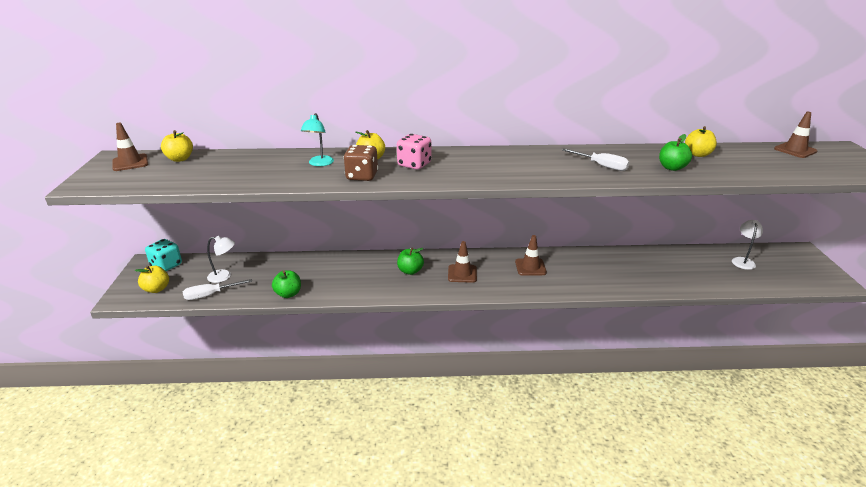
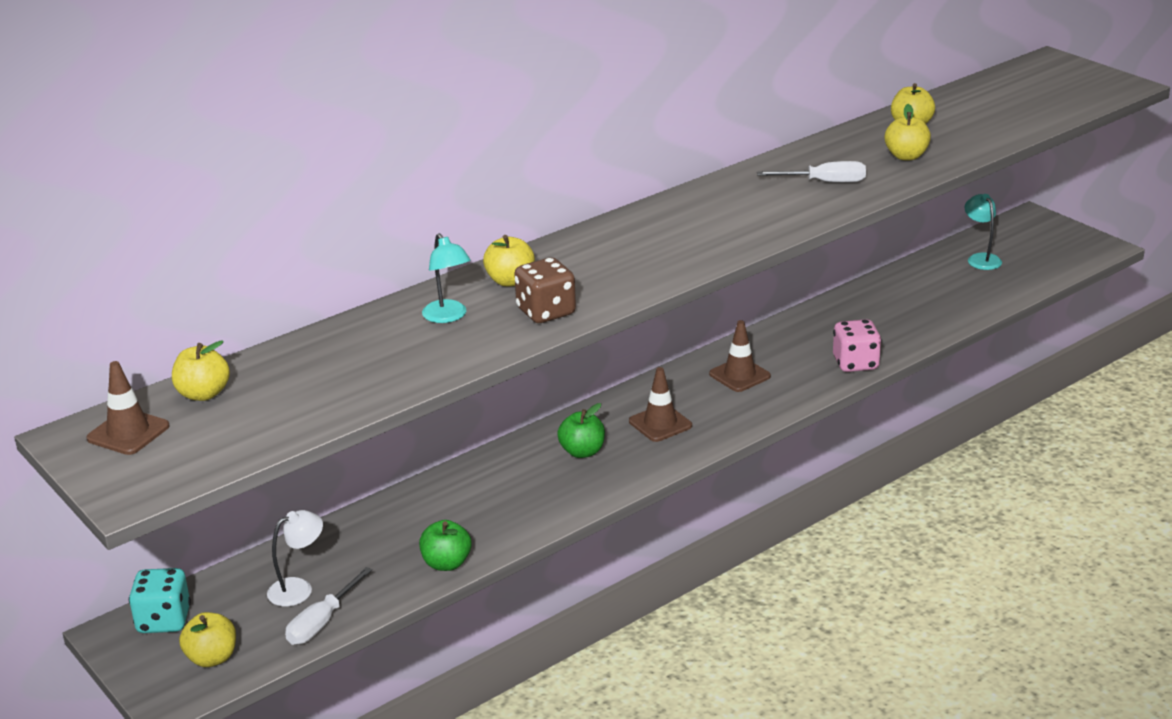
camera: 35 degrees left, 0 degrees up
(414, 164) = (587, 267): pink dice -> pink dice (855, 363)
(672, 168) = (906, 156): green apple -> yellow apple
(742, 261) = (981, 258): white lamp -> turquoise lamp
(795, 150) = (1006, 81): brown traffic cone -> none

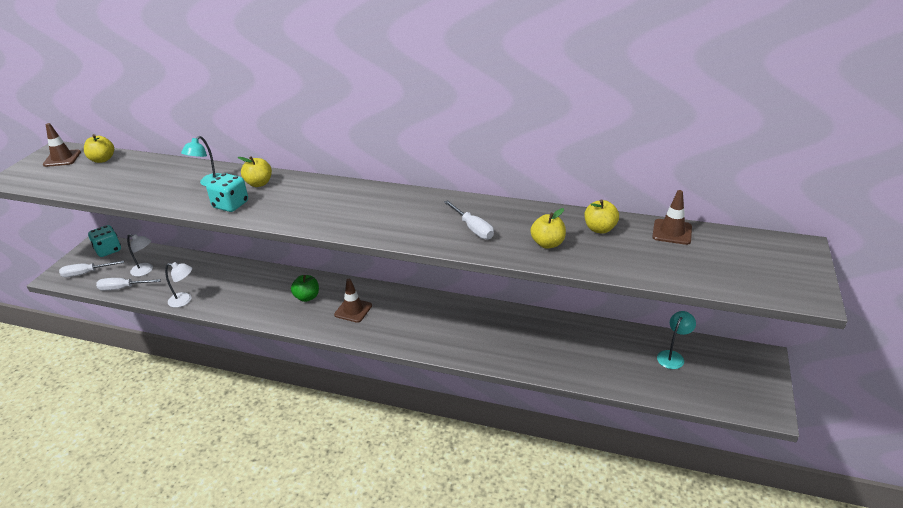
camera: 55 degrees right, 5 degrees up
(212, 658) = (86, 273): yellow apple -> white screwdriver
(446, 563) = (184, 300): green apple -> white lamp
(546, 312) = (230, 205): brown dice -> turquoise dice
(739, 375) = (426, 316): brown traffic cone -> brown traffic cone (672, 232)
(855, 363) = (481, 354): pink dice -> none

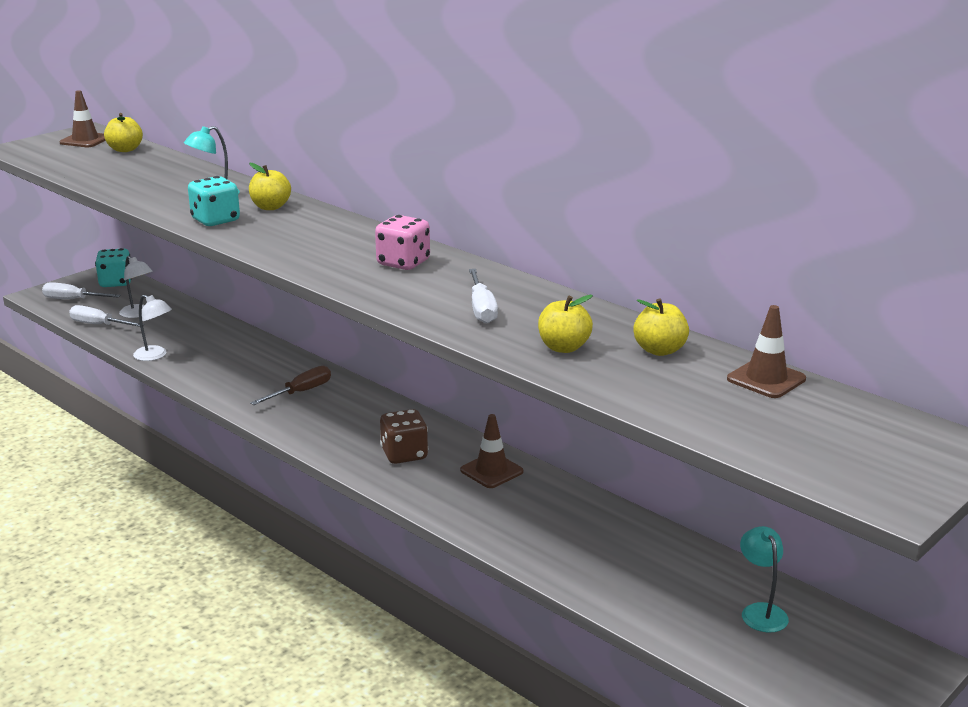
camera: 25 degrees right, 10 degrees down
(307, 297) = (301, 392): green apple -> brown screwdriver
(353, 310) = (346, 422): brown traffic cone -> brown traffic cone (491, 471)
(391, 206) = (403, 263): none -> pink dice
(407, 321) = (404, 454): none -> brown dice
(672, 356) = (760, 611): turquoise lamp -> turquoise lamp turned 75 degrees counterclockwise

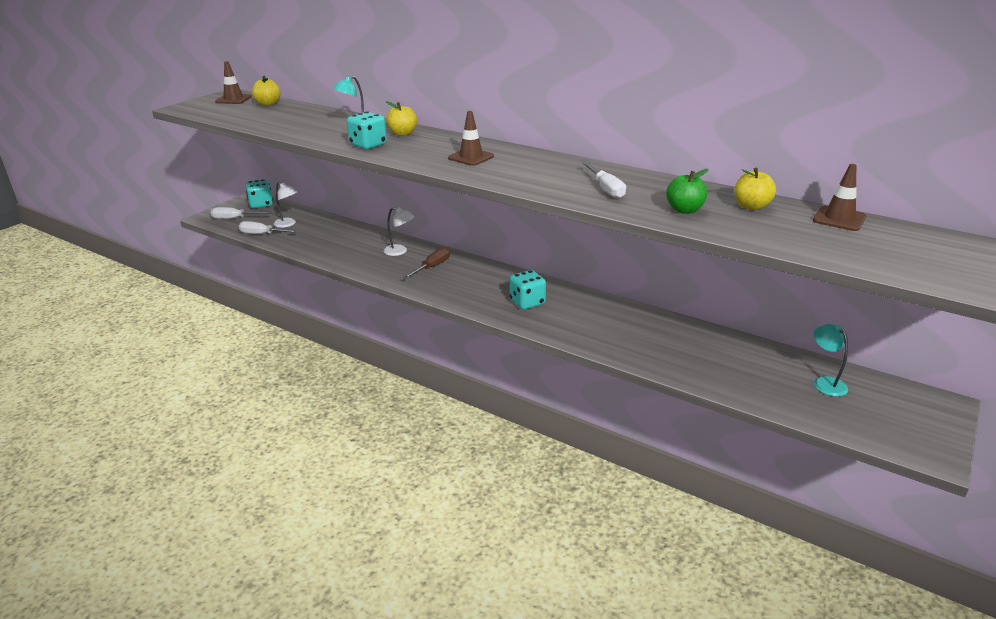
camera: 10 degrees left, 5 degrees up
(155, 356) = (314, 252): white lamp -> white lamp (400, 251)
(403, 263) = (526, 163): pink dice -> none
(404, 454) = (527, 302): brown dice -> turquoise dice
(491, 471) = (593, 307): brown traffic cone -> brown traffic cone (471, 157)
(563, 347) = (684, 210): yellow apple -> green apple

